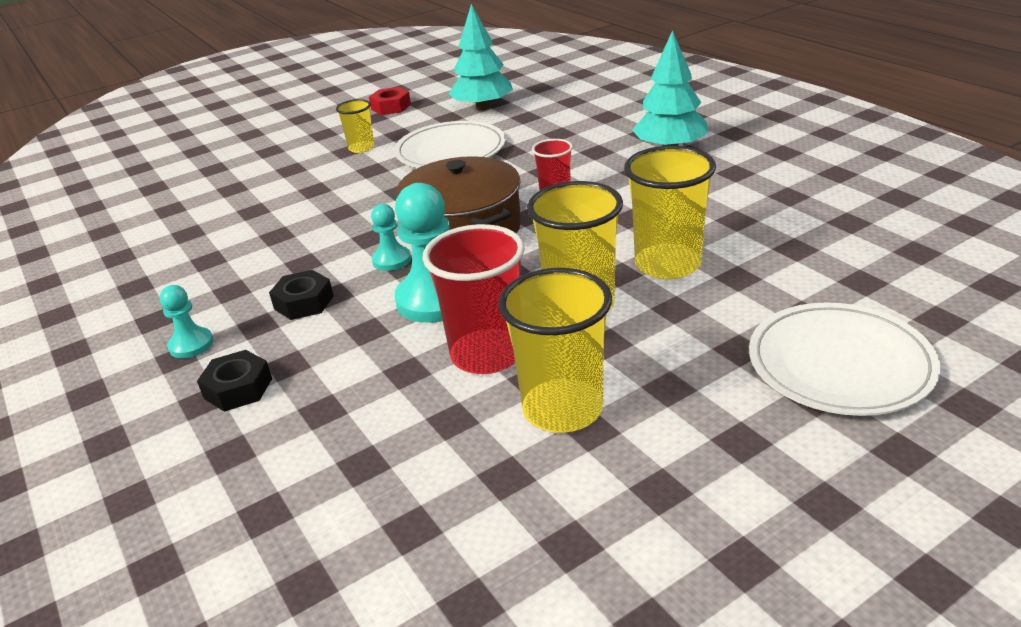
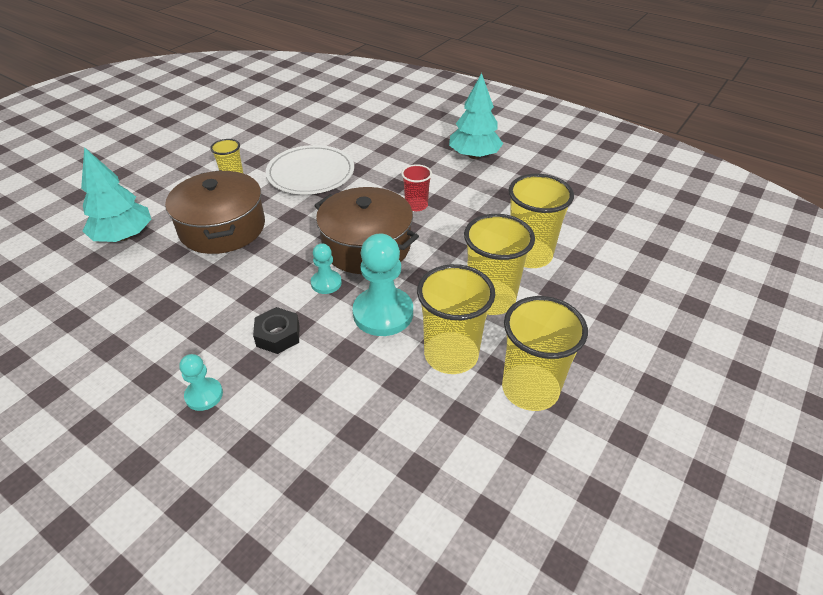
camera: 25 degrees left, 10 degrees up
(238, 388) = (274, 428): black nut -> none
(318, 193) = (222, 228): none -> brown pot
(391, 107) = (233, 135): red nut -> none
(483, 107) = (312, 130): turquoise tree -> turquoise tree (124, 236)
(487, 354) = (451, 355): red cup -> yellow cup
(840, 364) = (676, 316): white plate -> none

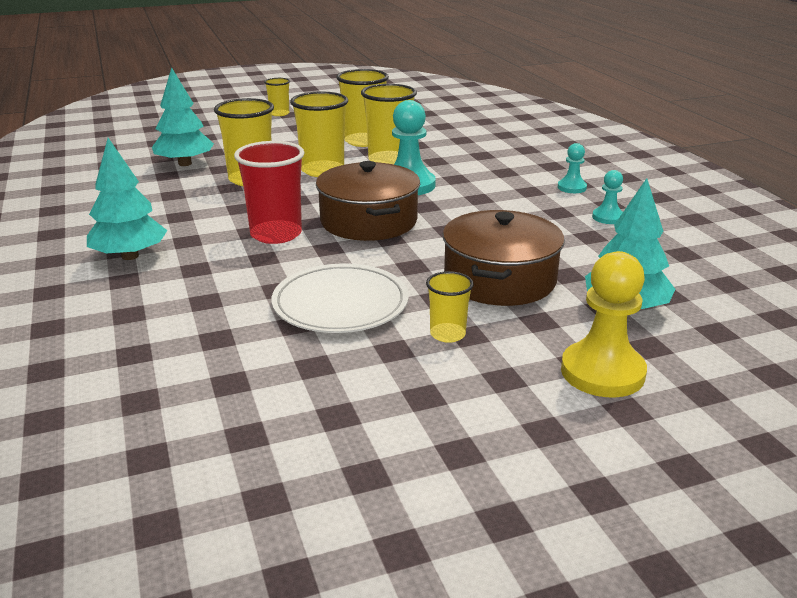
camera: 145 degrees left, 15 degrees down
(135, 187) = (602, 372): none -> yellow pawn
(278, 335) = (499, 197): black nut -> none
(326, 283) = (433, 210): turquoise pawn -> turquoise pawn (608, 217)
(416, 205) = (276, 234): red cup -> red cup, size x1.81
(618, 250) = (185, 164): none -> turquoise tree
(736, 415) = (279, 113): none -> yellow cup

